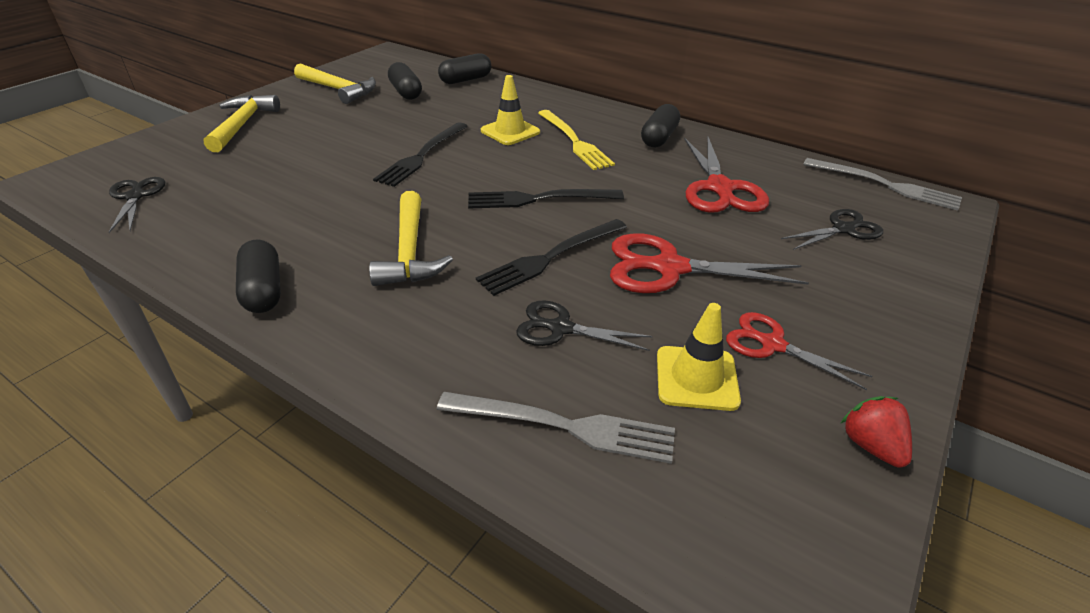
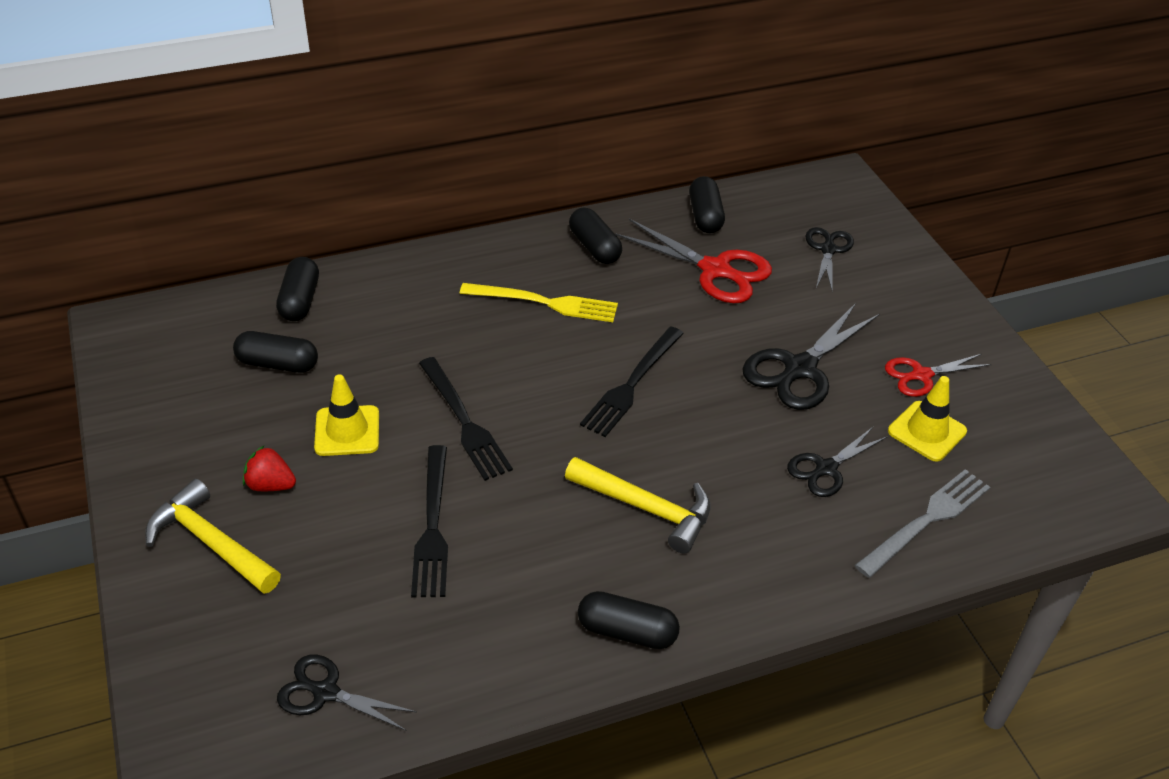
camera: 55 degrees left, 5 degrees up
(338, 90) = (197, 418): yellow hammer -> none
(510, 131) = (476, 334): yellow traffic cone -> yellow traffic cone (347, 431)
(550, 257) = (730, 425): black fork -> black fork (432, 526)
(668, 268) = (799, 369): red scissors -> black scissors
(771, 163) = (705, 216): none -> black capsule
(871, 446) = (1030, 396): red strawberry -> red strawberry (270, 485)
(885, 185) = (791, 185): grey fork -> none

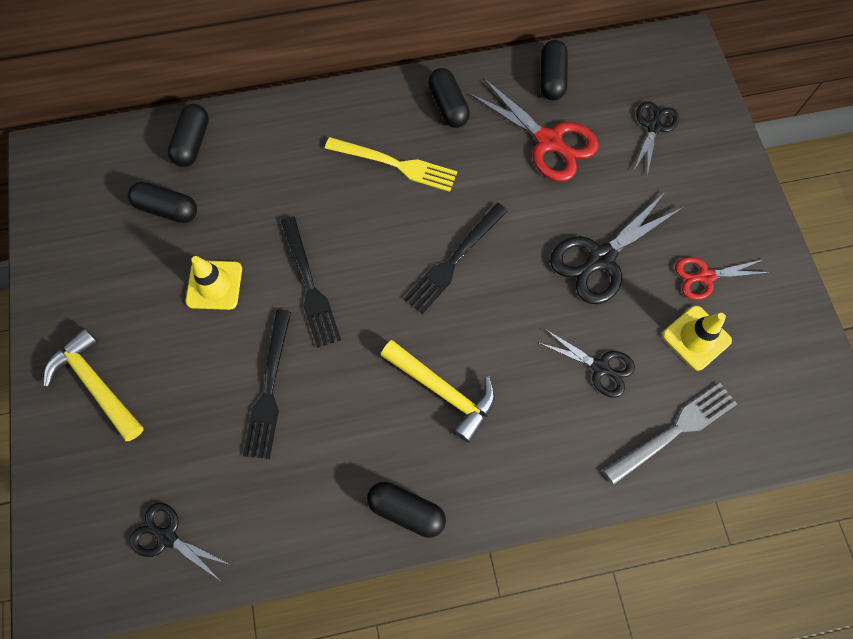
camera: 10 degrees right, 25 degrees up
(270, 485) = (148, 333): red strawberry -> none
(826, 469) = (600, 367): black scissors -> black scissors turned 120 degrees counterclockwise

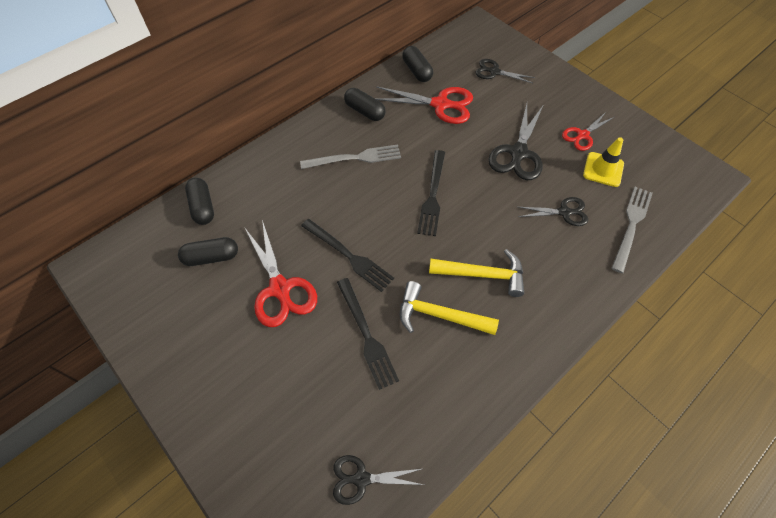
camera: 30 degrees left, 10 degrees down
(97, 384) = (234, 402): yellow hammer -> yellow hammer (440, 315)
(214, 285) = (280, 289): yellow traffic cone -> red scissors
(395, 164) = (355, 158): yellow fork -> grey fork
(406, 510) = (513, 360): black capsule -> none
(653, 127) = (494, 72): black scissors -> black scissors turned 60 degrees counterclockwise

